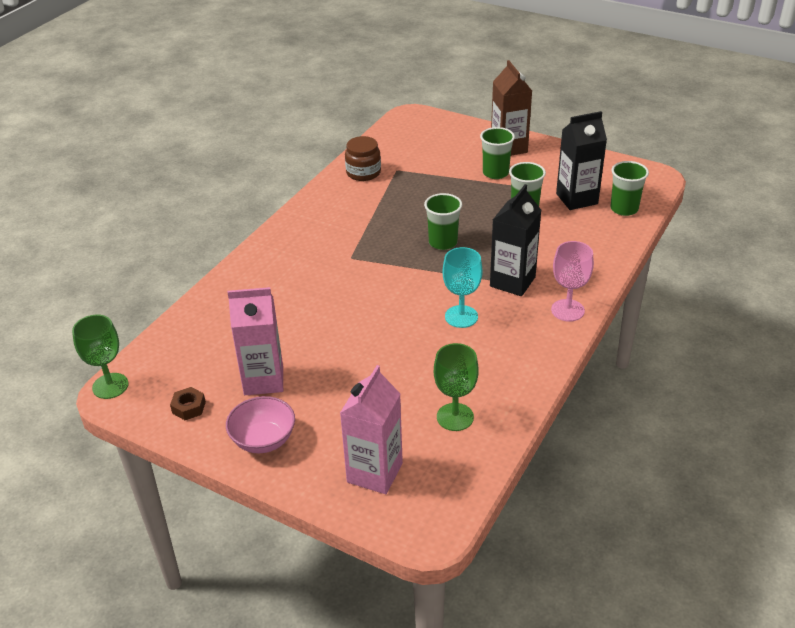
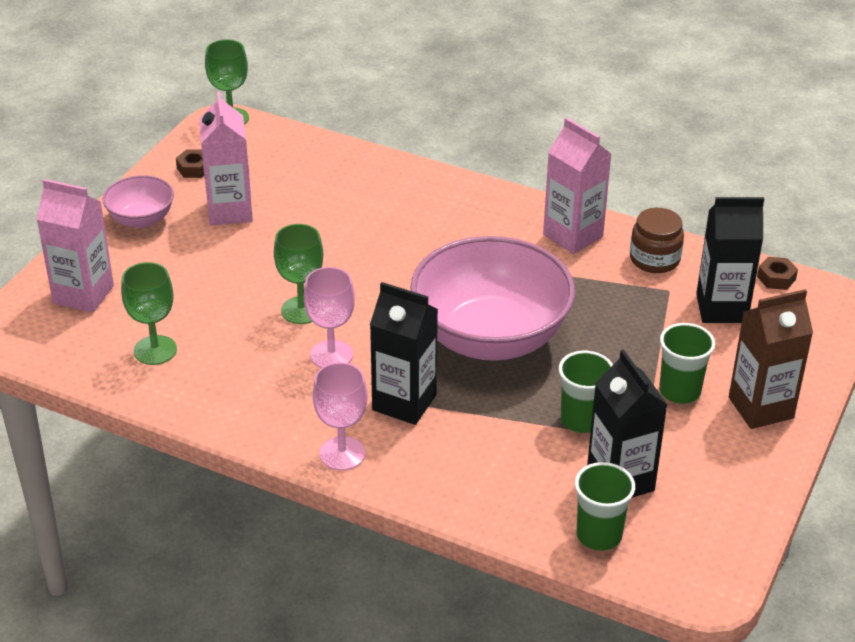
camera: 85 degrees right, 0 degrees up
(332, 203) = (573, 236): none -> pink carton
(388, 132) = (776, 278): none -> brown nut
(407, 333) = (301, 310): none -> green goblet
(416, 153) = (721, 308): none -> black carton
(443, 242) = (490, 337): green cup -> pink bowl
(461, 316) = (331, 355): turquoise goblet -> pink goblet

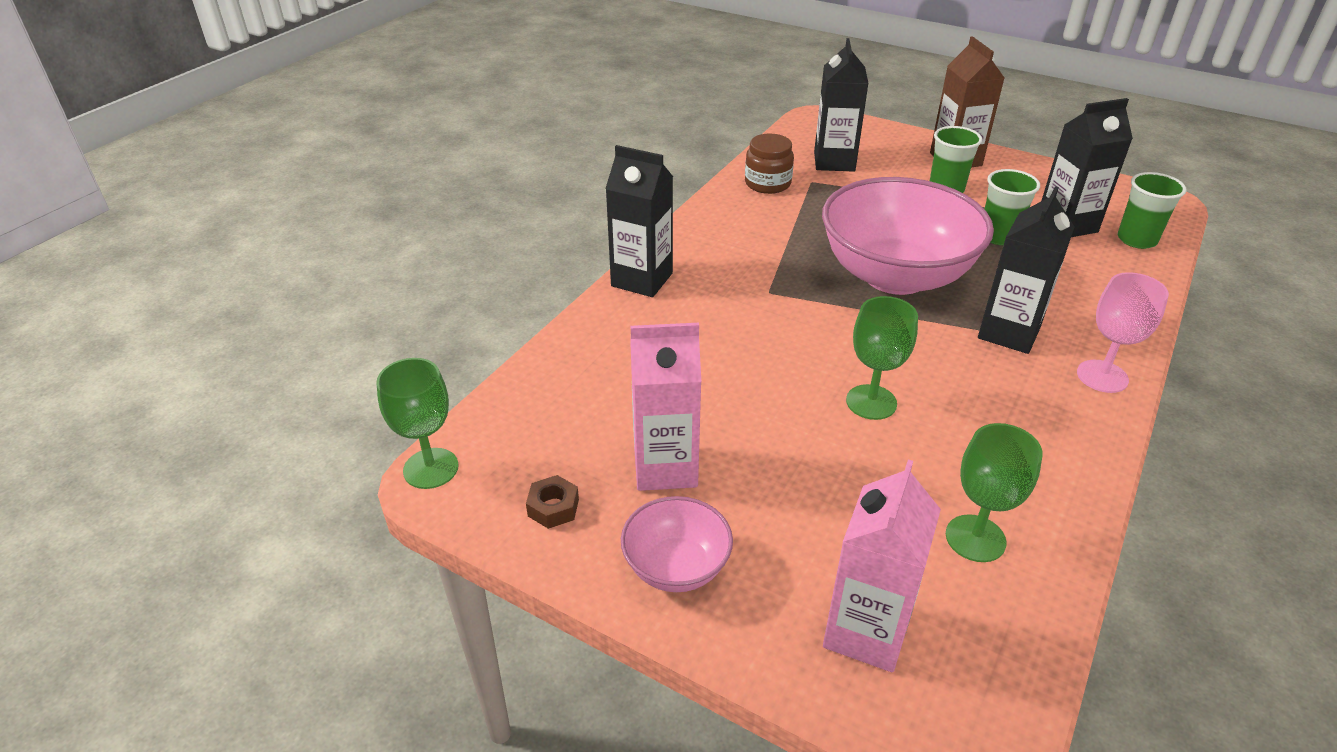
camera: 85 degrees left, 0 degrees up
(331, 355) = (946, 380): pink goblet -> none
(460, 188) = (642, 280): none -> black carton
(573, 236) = (731, 220): pink carton -> none
(776, 278) = (792, 136): brown nut -> none

